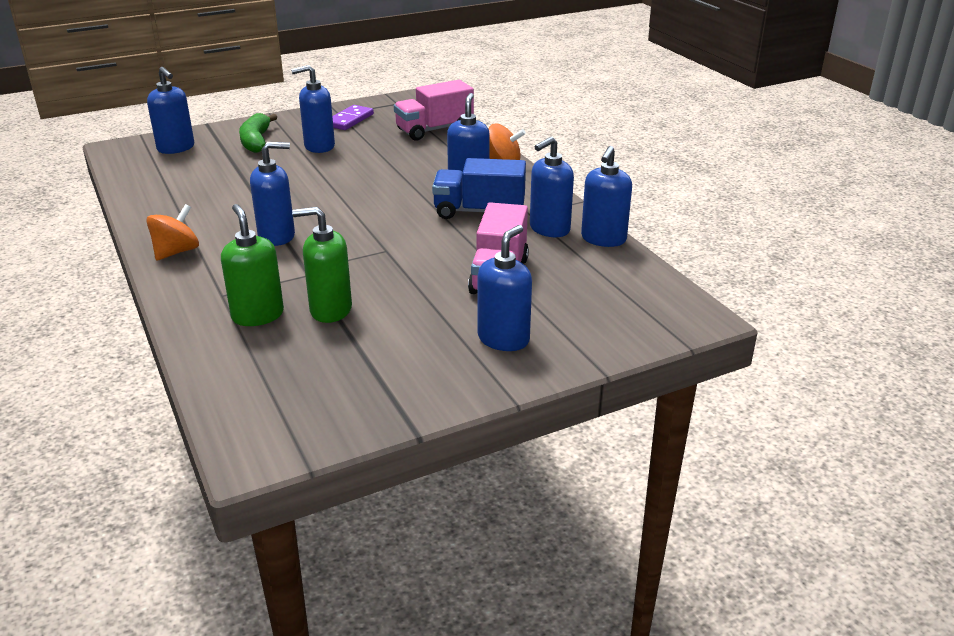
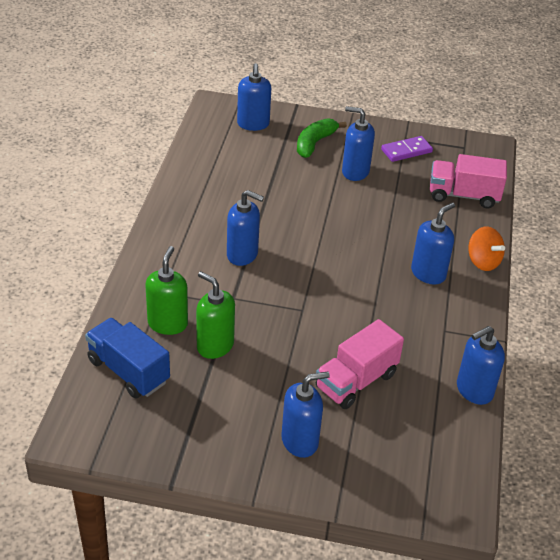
camera: 35 degrees right, 10 degrees up
(176, 252) = (168, 235): orange spinning top -> none
(479, 211) = (407, 307): blue truck -> blue truck (128, 371)
(549, 229) = (442, 356): blue soap dispenser -> none

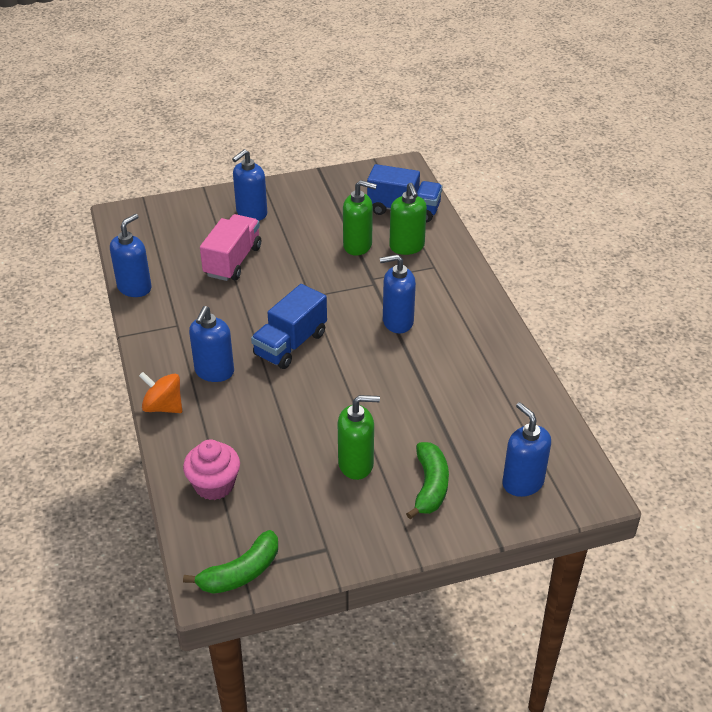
camera: 155 degrees right, 0 degrees up
(349, 271) = (290, 344): none -> blue truck
(355, 172) = (356, 464): blue soap dispenser -> green soap dispenser
(406, 151) = (314, 526): purple domino -> none
(463, 195) = (214, 485): pink truck -> pink cupcake
(466, 146) = (241, 572): none -> green banana

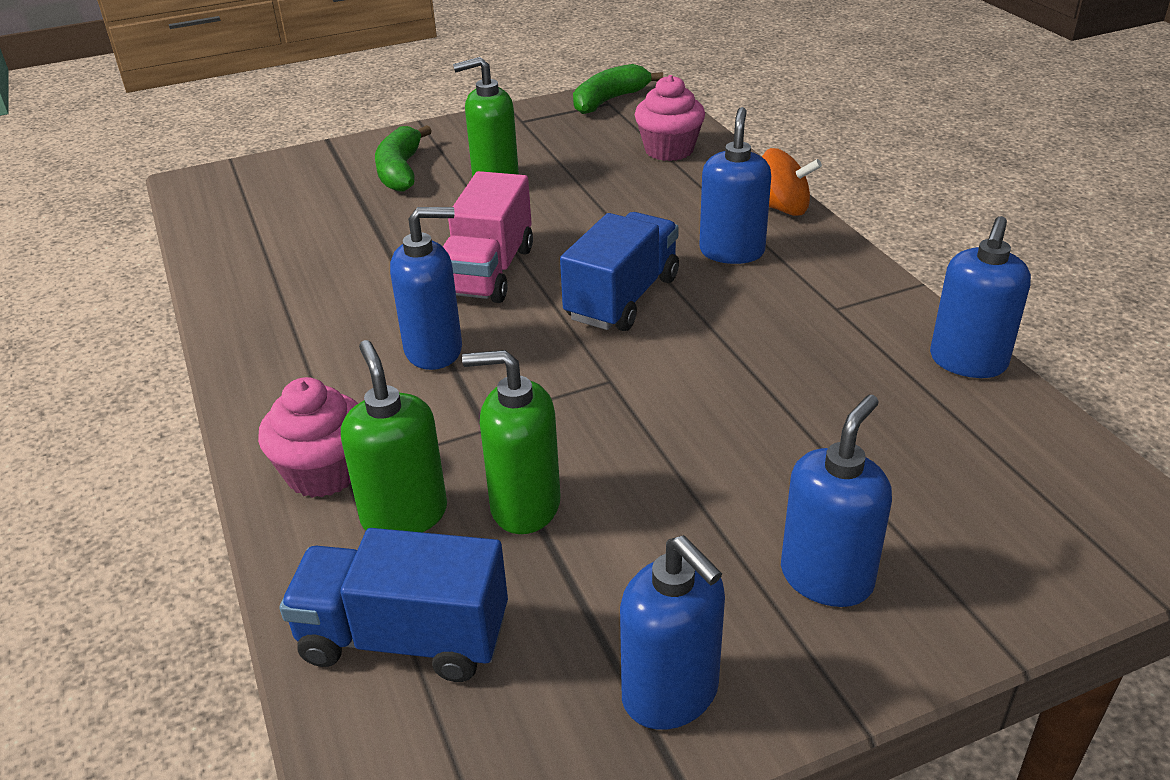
camera: 175 degrees right, 5 degrees down
(233, 261) = (802, 437): pink truck -> pink truck (488, 271)
(443, 266) = (323, 472): none -> pink cupcake
(522, 482) = (281, 183): blue soap dispenser -> blue soap dispenser (671, 694)

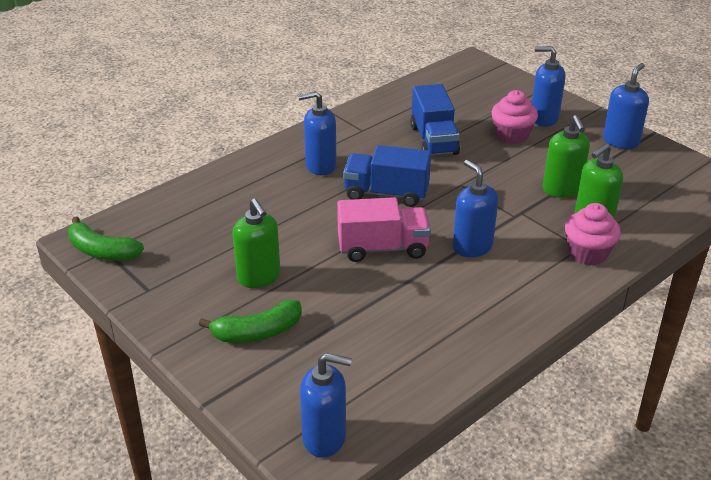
camera: 110 degrees left, 0 degrees up
(404, 638) = (651, 201): blue truck -> blue truck (433, 140)
(669, 150) = (190, 207): pink cupcake -> pink cupcake (511, 135)
(782, 208) = (262, 155): orange spinning top -> none
(967, 362) = (389, 97): blue soap dispenser -> blue soap dispenser (325, 438)

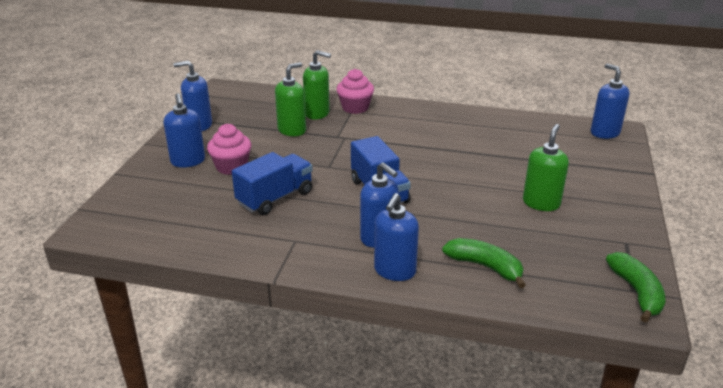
camera: 125 degrees left, 5 degrees down
(257, 332) = (582, 181): green banana -> green banana (485, 267)
(382, 248) = (443, 170): pink truck -> none
(472, 246) = (397, 141): blue soap dispenser -> blue soap dispenser (394, 271)

